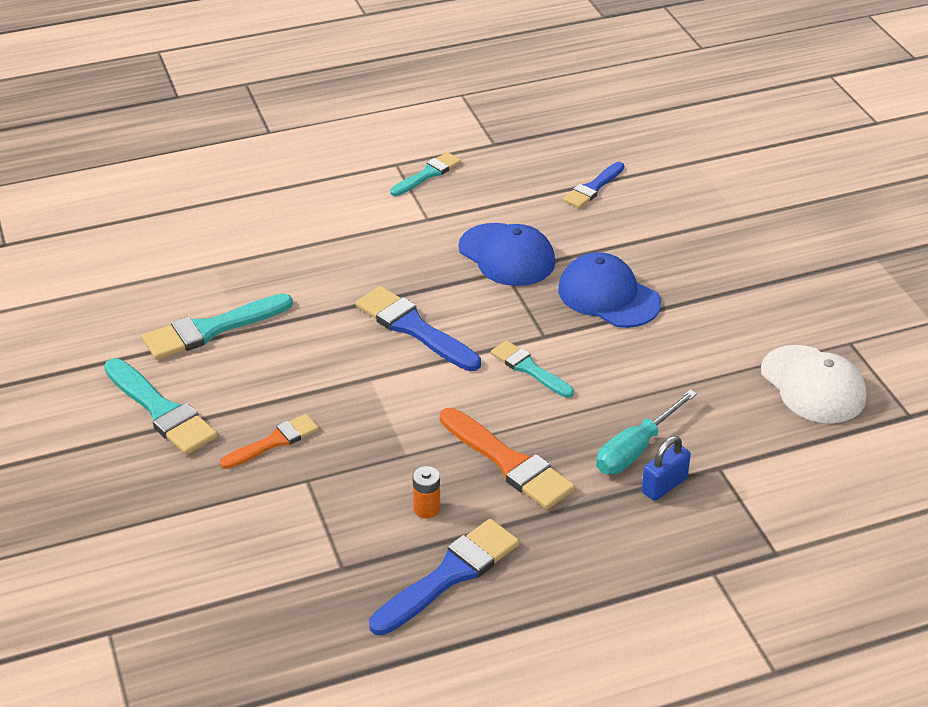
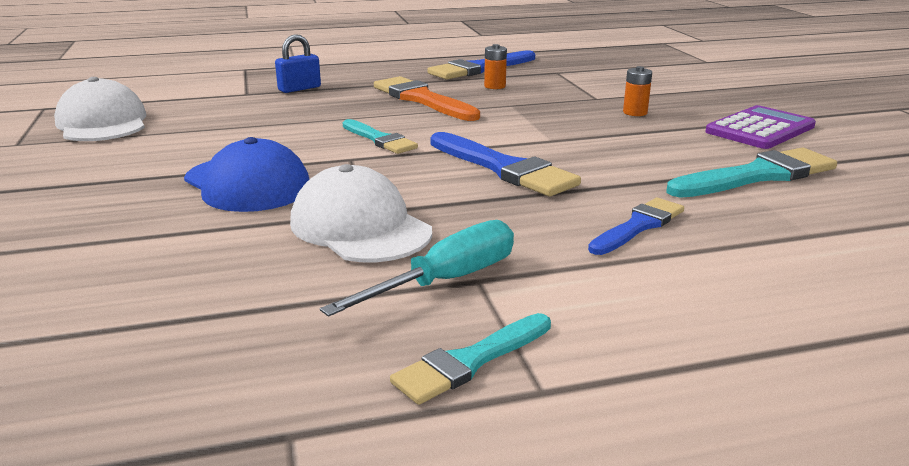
camera: 175 degrees left, 15 degrees down
(161, 411) = (760, 129): turquoise brush -> purple calculator
(274, 442) = (635, 112): orange brush -> orange battery
(507, 255) = (360, 227): blue cap -> white cap
(593, 188) = (142, 316): blue brush -> blue brush (638, 226)
(636, 449) = (308, 101): turquoise screwdriver -> turquoise screwdriver (445, 281)

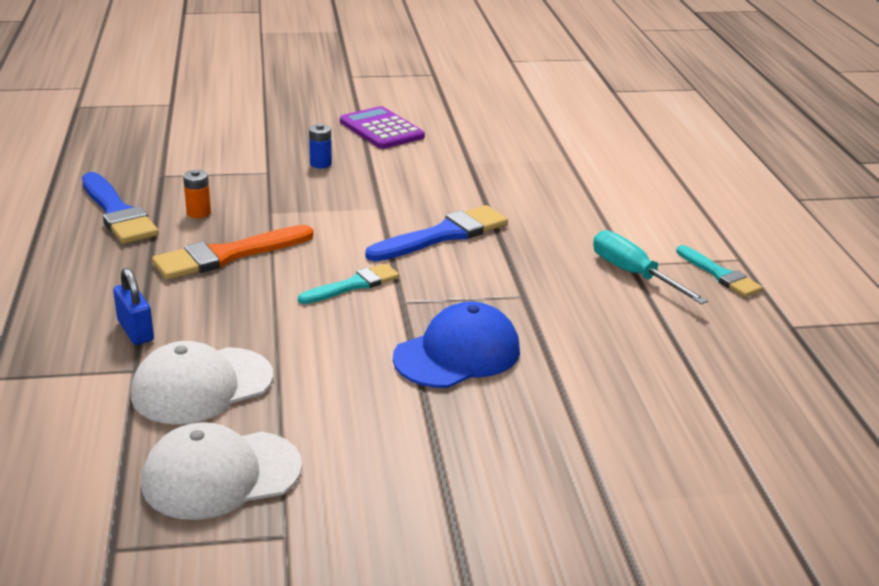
camera: 85 degrees left, 5 degrees up
(360, 227) = (553, 301): white cap -> white cap (202, 386)
(635, 112) = (320, 164): orange battery -> blue battery
(638, 226) = (555, 204): blue brush -> none
(757, 176) = (476, 152): turquoise brush -> none

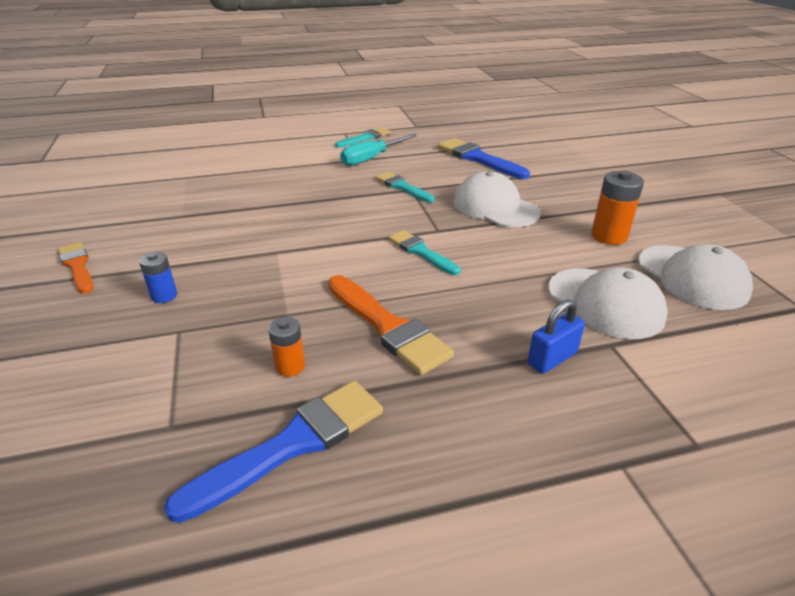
camera: 95 degrees left, 5 degrees up
(349, 434) = (609, 236): none -> orange battery
(381, 129) = (77, 266): purple calculator -> orange brush
(443, 235) = (327, 220): blue brush -> blue brush (478, 159)
(457, 354) = (495, 207): blue cap -> white cap
(530, 289) = (402, 187): none -> turquoise brush

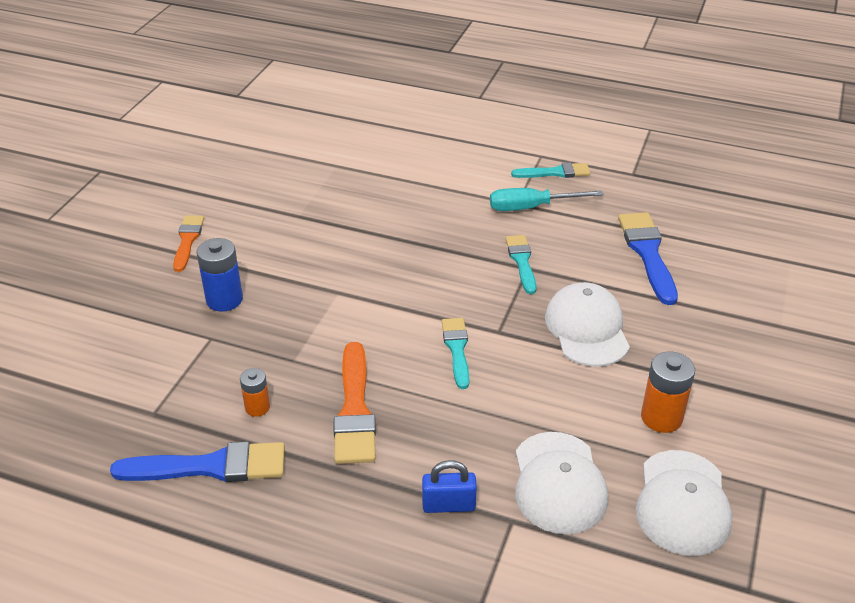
camera: 35 degrees right, 5 degrees up
(164, 296) = (224, 299): blue battery -> blue battery, size x1.64

